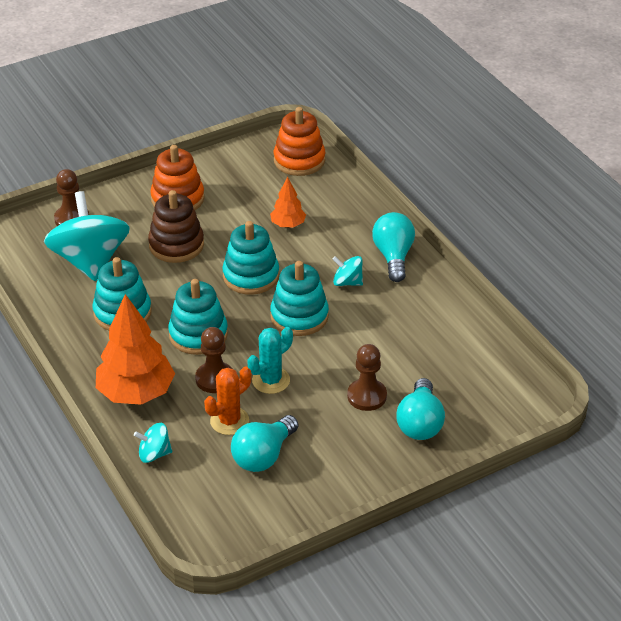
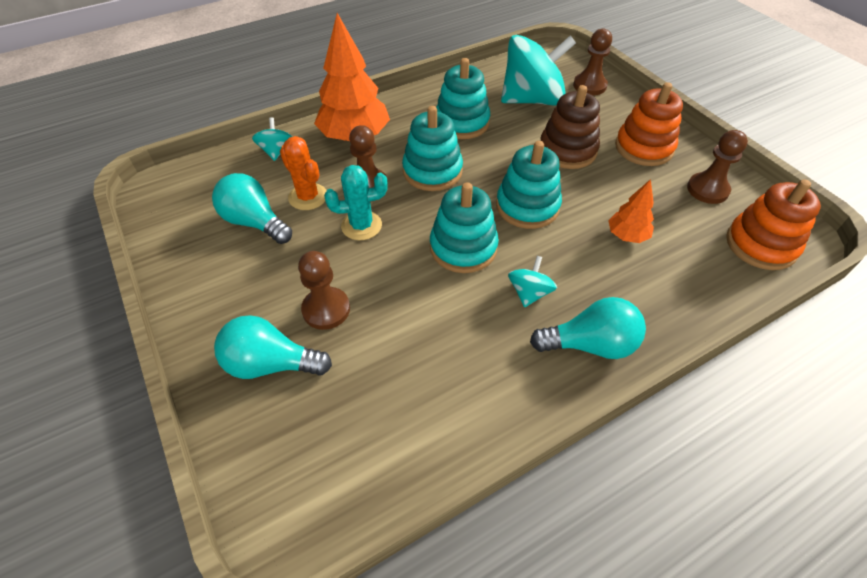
camera: 90 degrees right, 10 degrees up
(236, 173) = (707, 190): none -> brown pawn
(271, 380) = (361, 226): turquoise cactus -> turquoise cactus turned 60 degrees counterclockwise

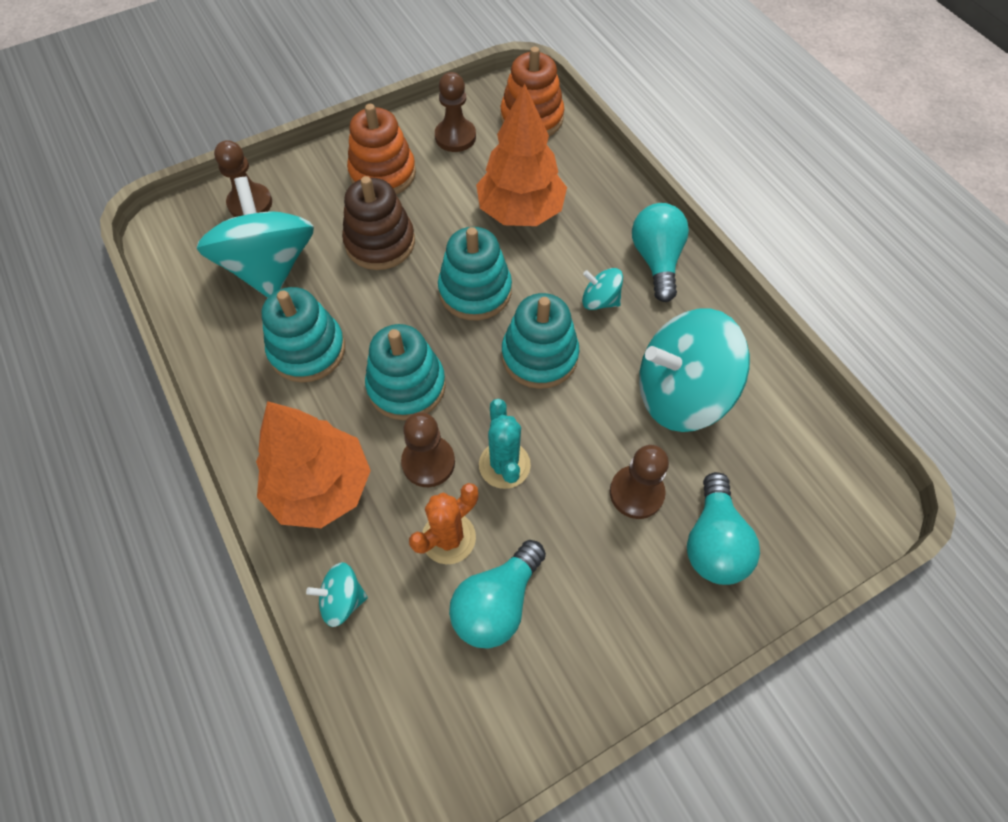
camera: 90 degrees left, 10 degrees up
(425, 352) = (680, 393): none -> turquoise spinning top
(627, 235) = (520, 211): orange tree -> orange tree, size x1.96

